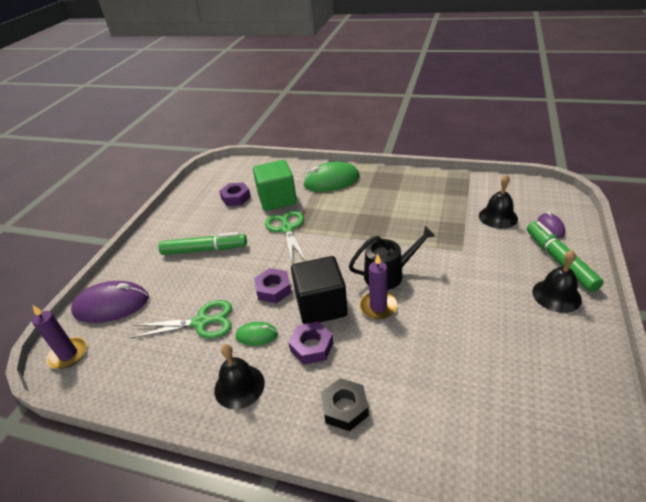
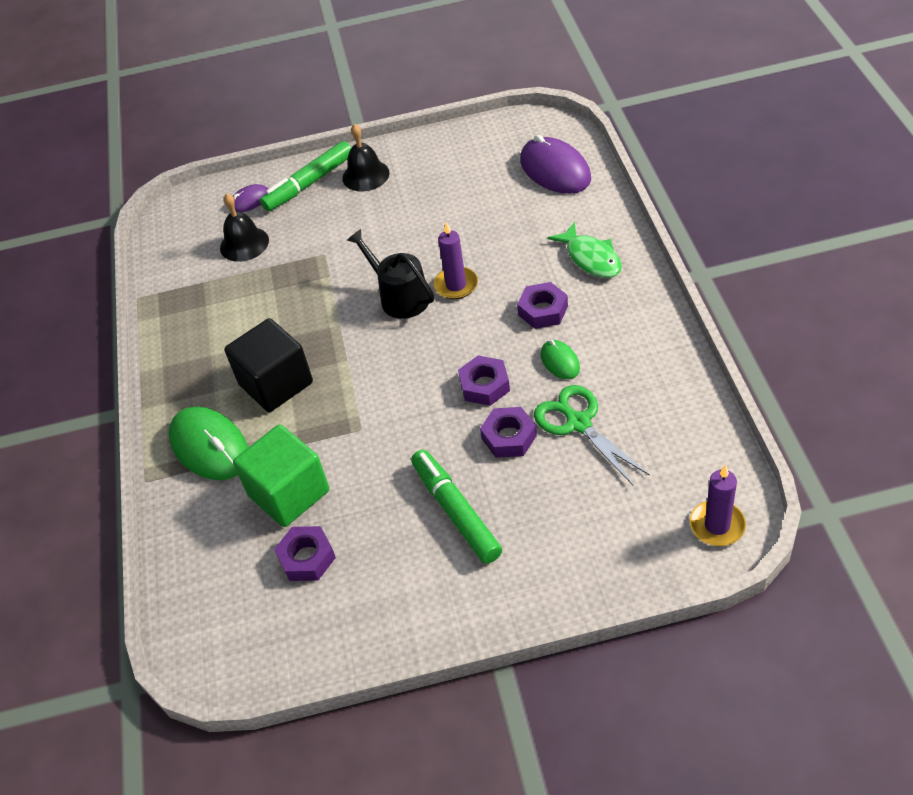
camera: 115 degrees left, 10 degrees up
(111, 305) = (621, 546): purple mouse -> purple mouse (555, 170)
(226, 286) = (509, 437): none -> purple nut
(239, 386) = (627, 339): black bell -> none
(287, 229) = (360, 437): green scissors -> none
(321, 306) = (483, 330): black cube -> black cube (276, 383)
(345, 408) = (591, 258): black nut -> green fish

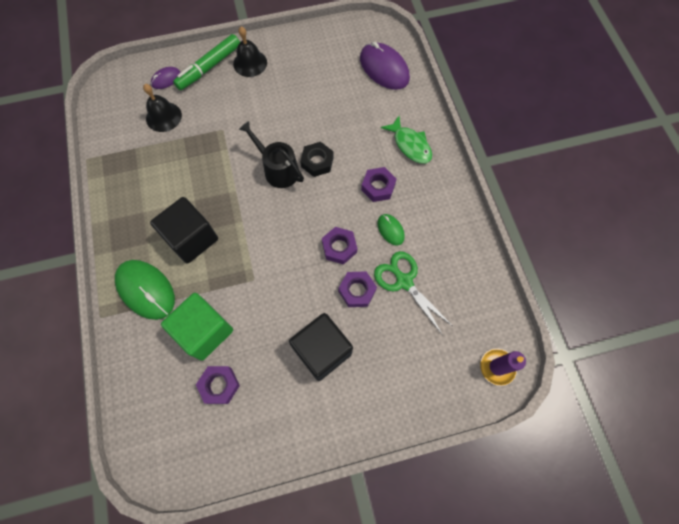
camera: 10 degrees left, 20 degrees up
(456, 285) = (317, 162): purple candle -> black nut
(456, 512) = (322, 351): green marker -> black cube

